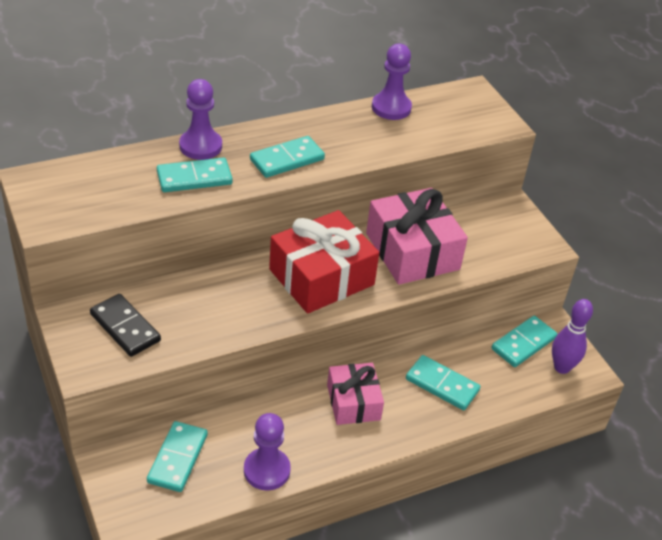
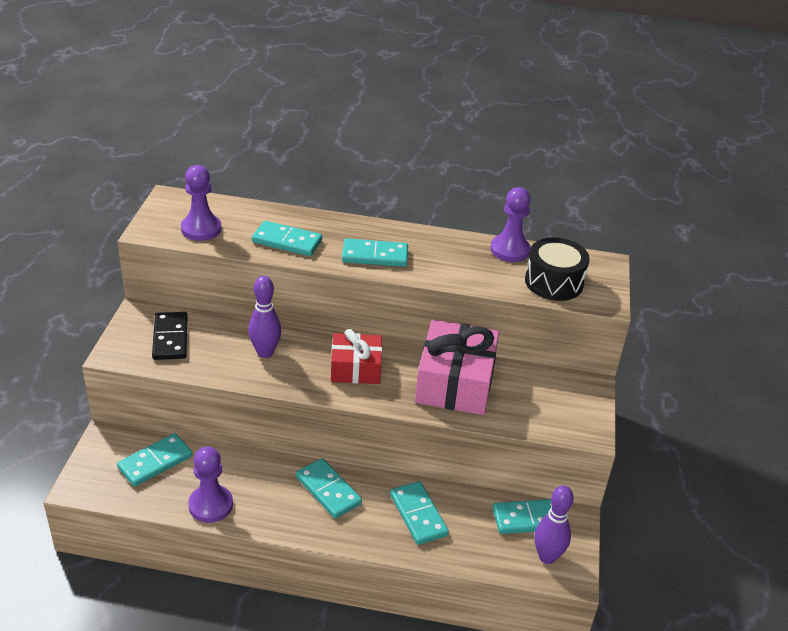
camera: 35 degrees right, 5 degrees down
(200, 146) = (316, 221): purple pawn -> purple pawn (201, 229)
(228, 299) = (265, 352): none -> purple bowling pin
(321, 277) = (355, 368): red gift -> red gift, size x0.62
(353, 402) = (328, 490): pink gift -> turquoise domino
(452, 124) = (554, 282): none -> black drum

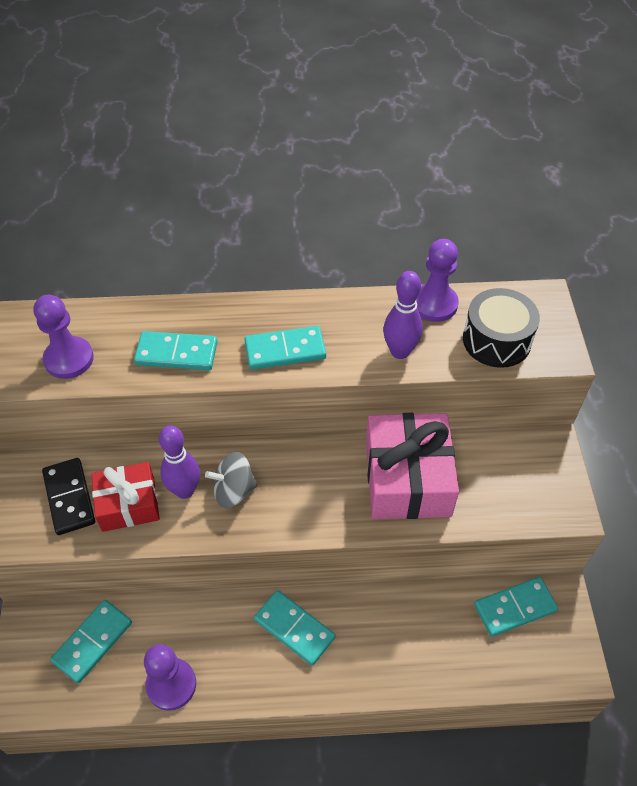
camera: 10 degrees left, 15 degrees up
(305, 361) = (233, 491): none -> grey spinning top
(355, 368) = (293, 487): red gift -> red gift (128, 504)
(418, 515) = (399, 635): turquoise domino -> none
(547, 557) = (547, 653): purple bowling pin -> purple bowling pin (400, 351)

